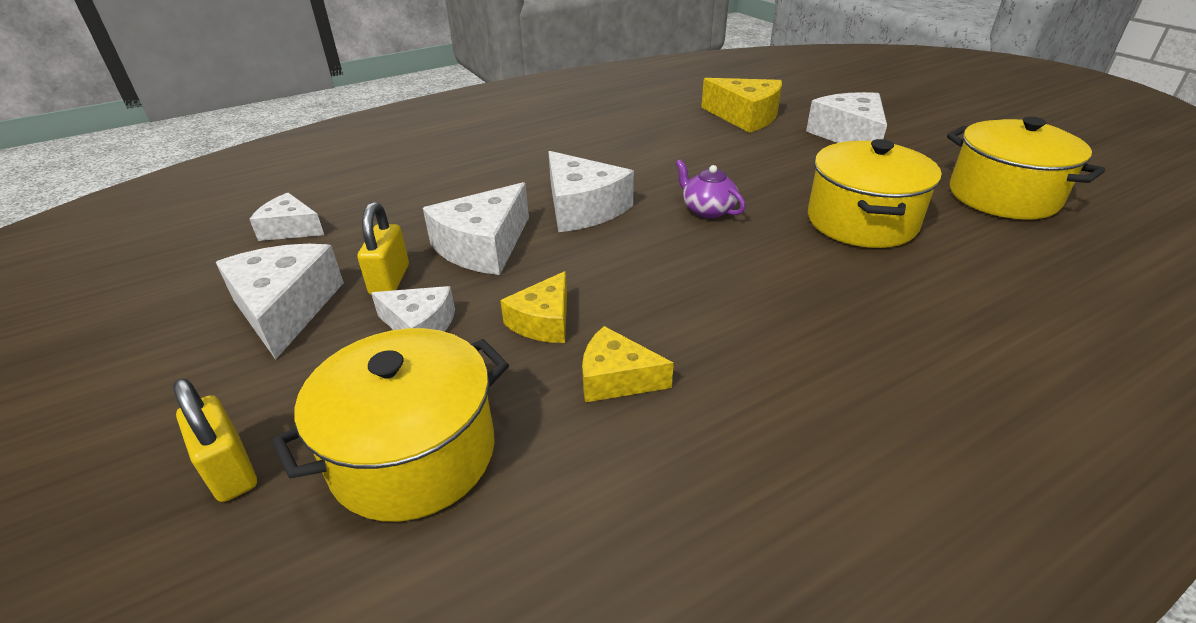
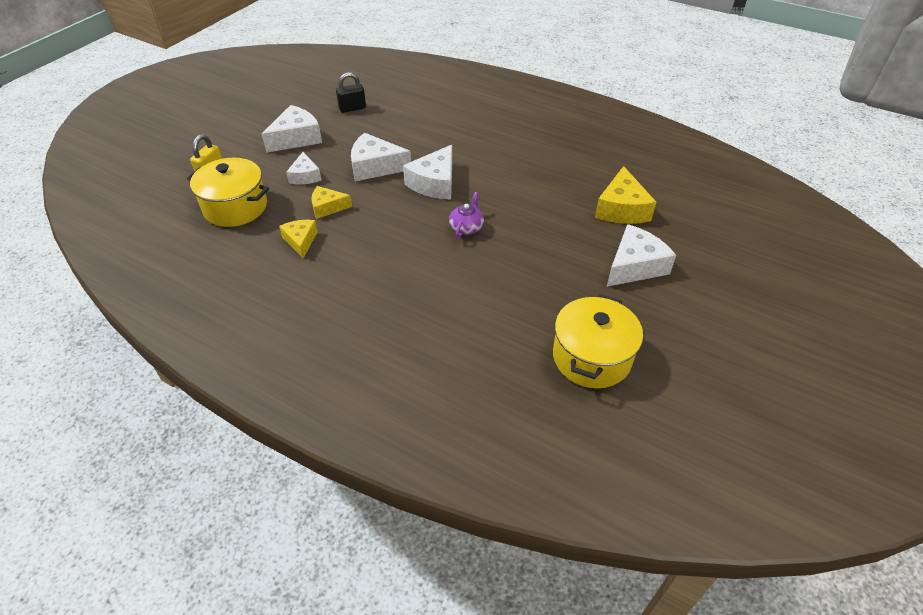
camera: 60 degrees right, 10 degrees up
(290, 229) = (352, 108): white cheese -> black padlock
(390, 280) = (331, 153): yellow padlock -> none
(861, 221) = (499, 292): yellow pot -> none

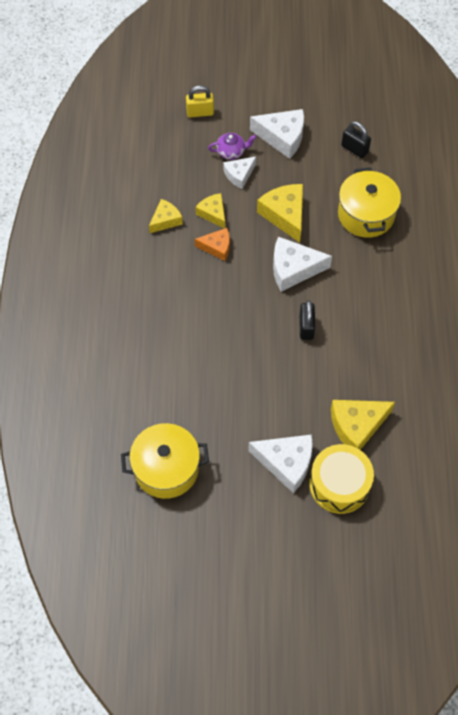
camera: 60 degrees right, 15 degrees up
(235, 207) = (173, 155): yellow pot -> yellow pot (366, 215)
(366, 219) = (217, 247): none -> orange cheese
(375, 167) = (285, 215): white cheese -> yellow cheese
(466, 227) = (253, 321): purple teapot -> purple teapot (231, 152)
(500, 199) = (306, 327): none -> black padlock
(675, 241) = (339, 484): none -> yellow drum

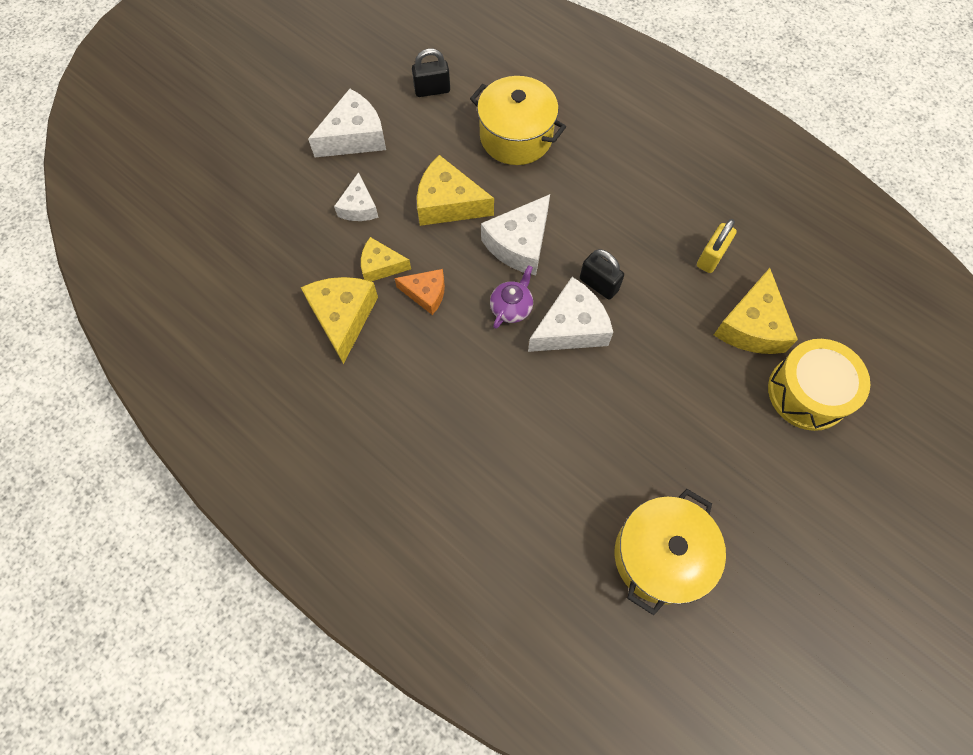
camera: 50 degrees left, 5 degrees up
(165, 220) = (343, 317): yellow cheese -> yellow cheese, size x1.62
(200, 112) = (244, 184): yellow padlock -> yellow padlock (711, 257)
(217, 247) = (426, 294): orange cheese -> orange cheese turned 60 degrees clockwise
(231, 152) = (323, 193): purple teapot -> purple teapot (511, 307)
(286, 463) = (745, 424): white cheese -> white cheese (571, 327)

